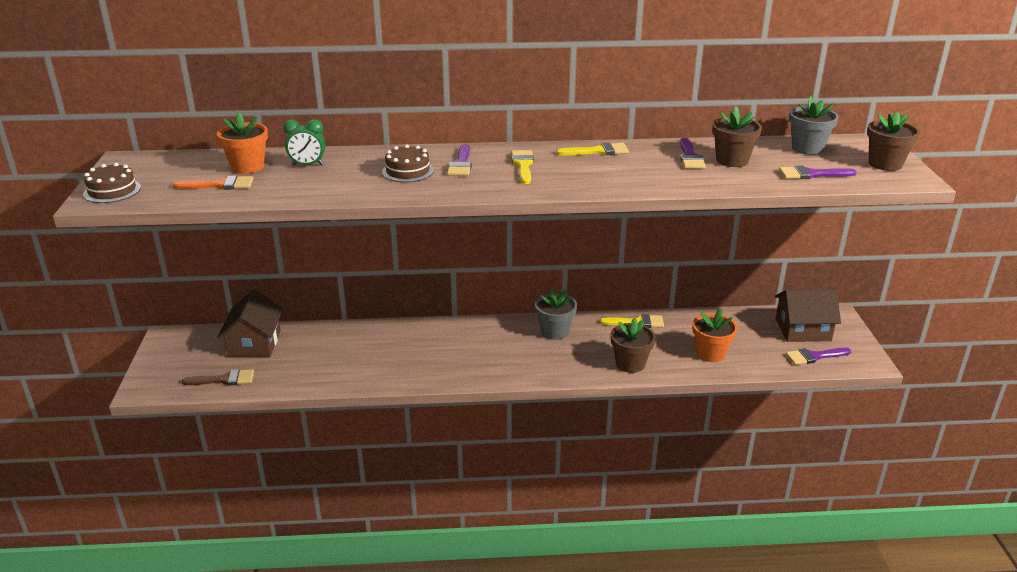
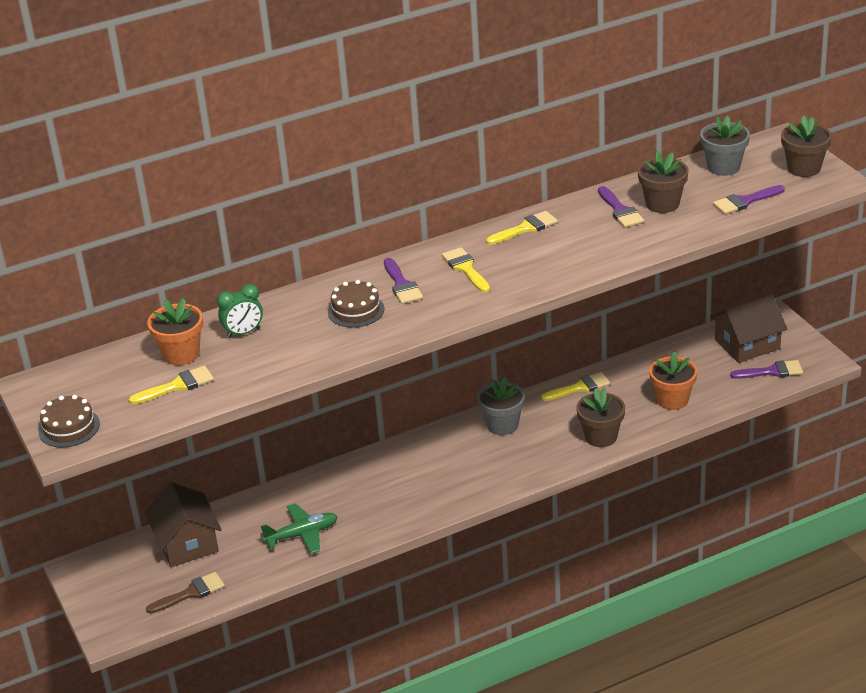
camera: 20 degrees left, 5 degrees up
(220, 185) = (177, 386): orange brush -> yellow brush
(340, 364) = (302, 534): none -> green plane
(814, 356) = (772, 371): purple brush -> purple brush turned 150 degrees counterclockwise

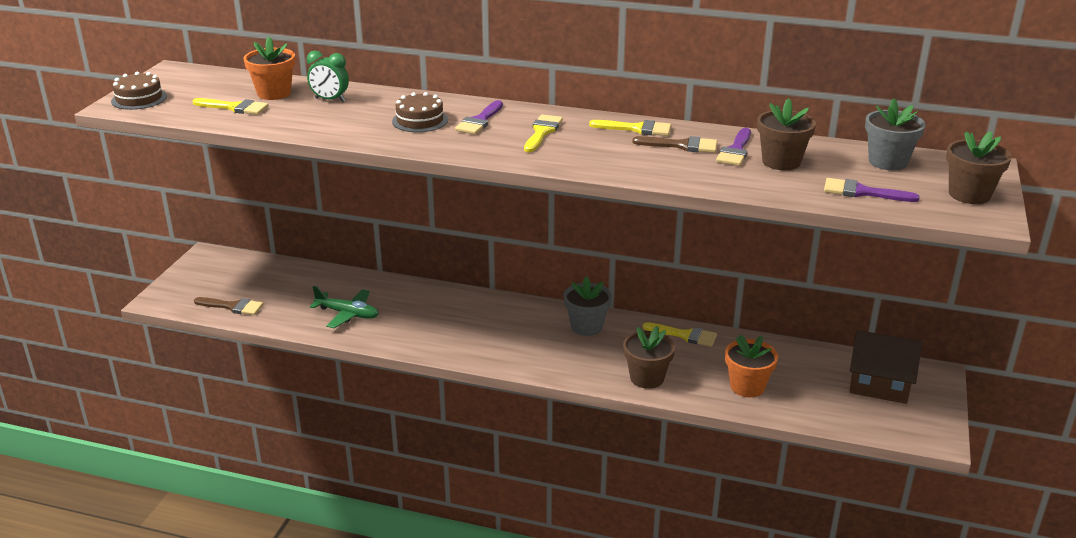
camera: 40 degrees right, 5 degrees down
(187, 543) = (280, 277): brown house -> none
(579, 226) = (682, 145): none -> brown brush
(772, 371) = (871, 416): purple brush -> none

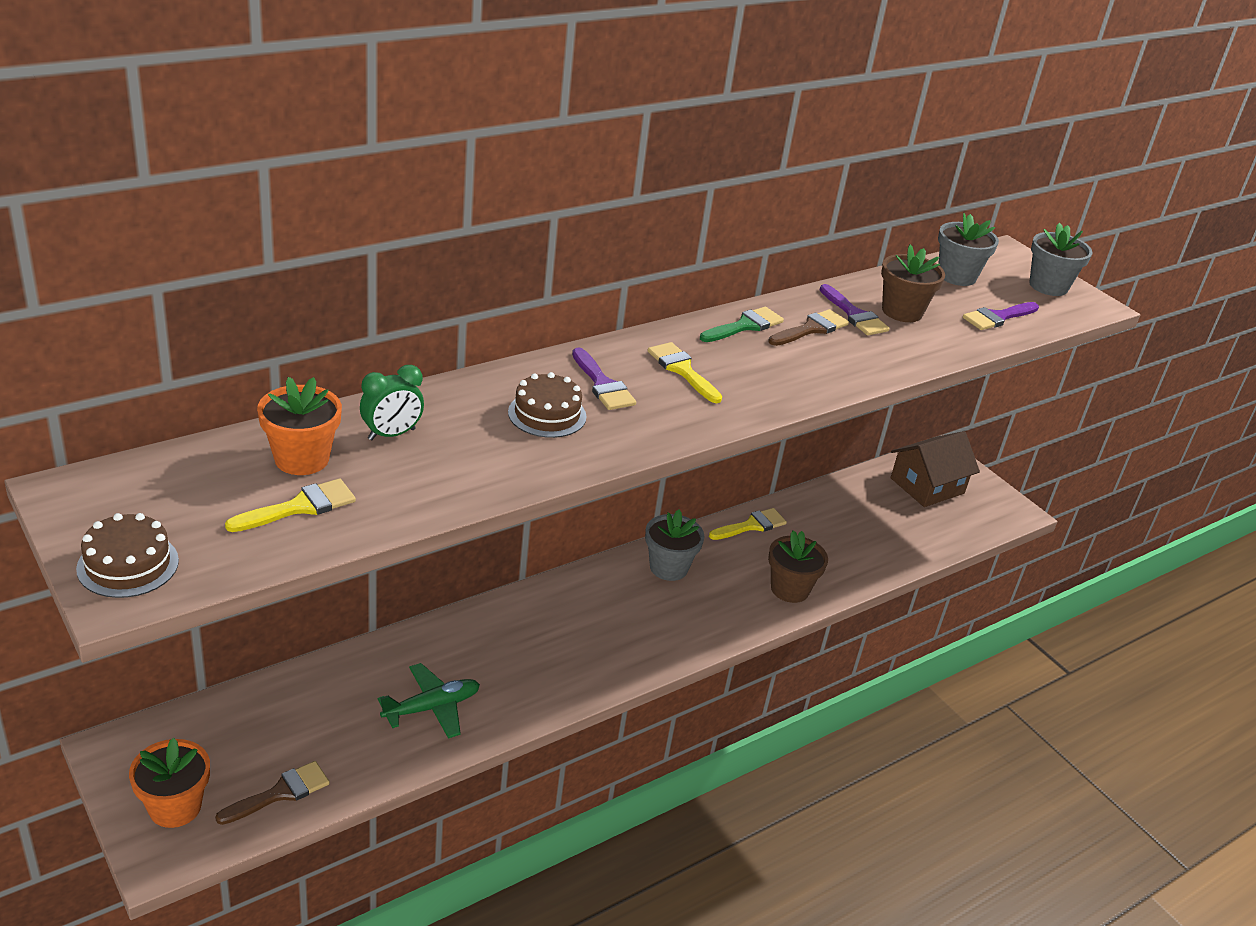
camera: 55 degrees left, 5 degrees up
(636, 129) = (745, 326): yellow brush -> green brush
(747, 386) = (862, 547): orange flower pot -> orange flower pot (175, 807)
(969, 194) = (1048, 286): brown flower pot -> grey flower pot

